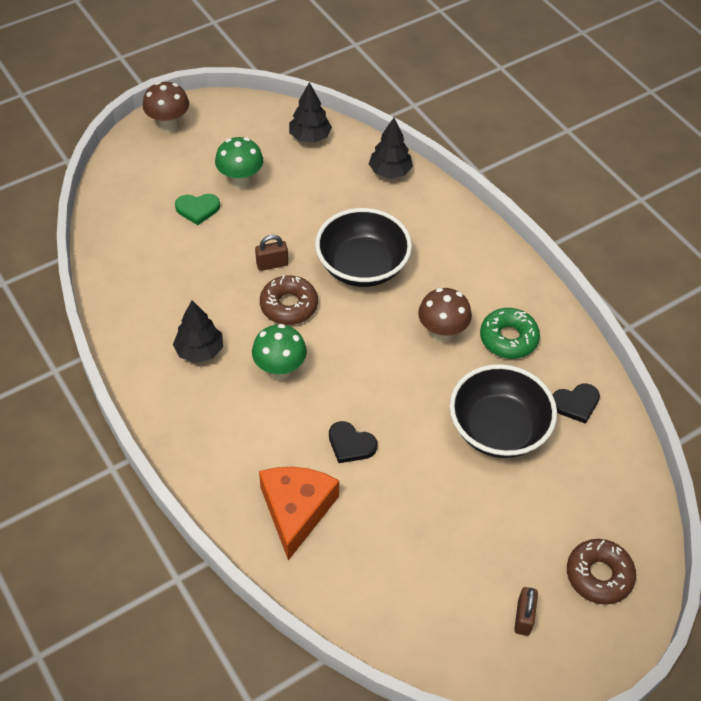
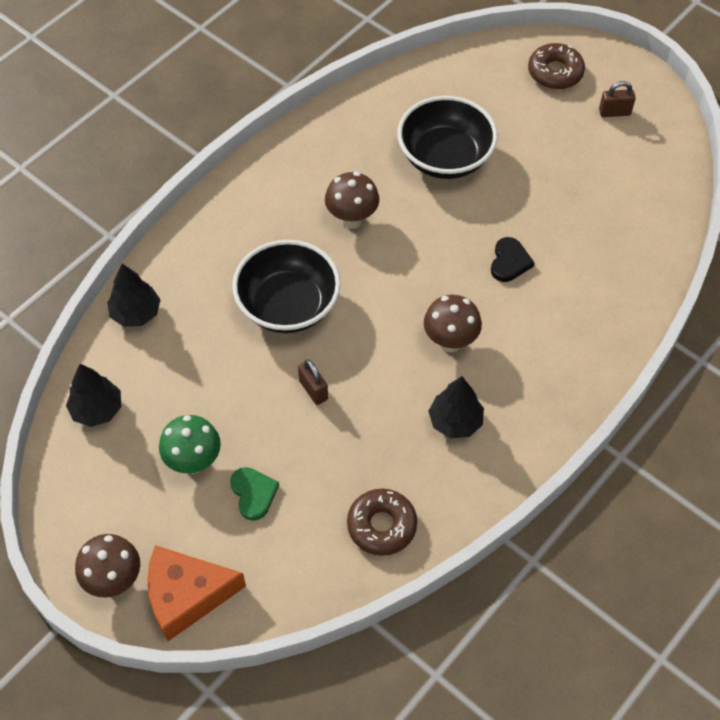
camera: 105 degrees left, 5 degrees up
(280, 370) = (450, 342): green mushroom -> brown mushroom
(289, 305) = (365, 357): brown donut -> brown donut (381, 526)
(296, 510) = (596, 285): orange cheese -> orange cheese (187, 595)
(508, 338) = (339, 167): green donut -> none
(575, 404) = (394, 108): black heart -> none

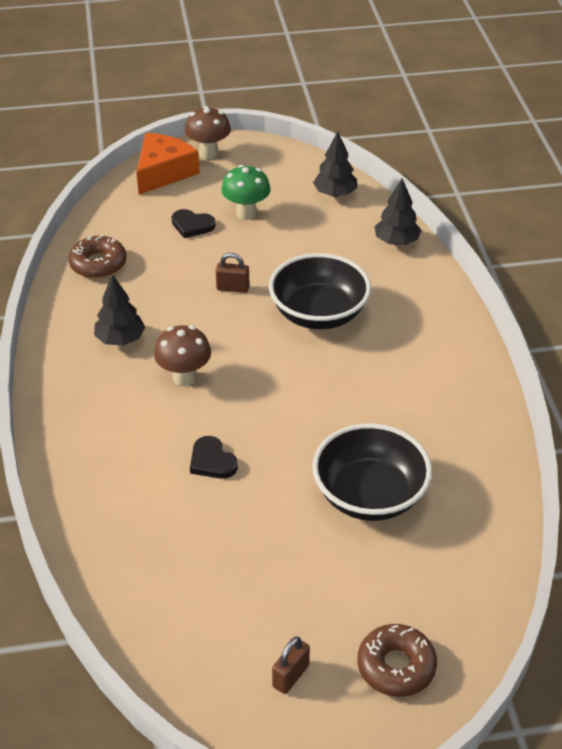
camera: 130 degrees right, 15 degrees down
(253, 494) = (192, 225): green heart -> black heart
(352, 219) = (363, 393): brown mushroom -> none

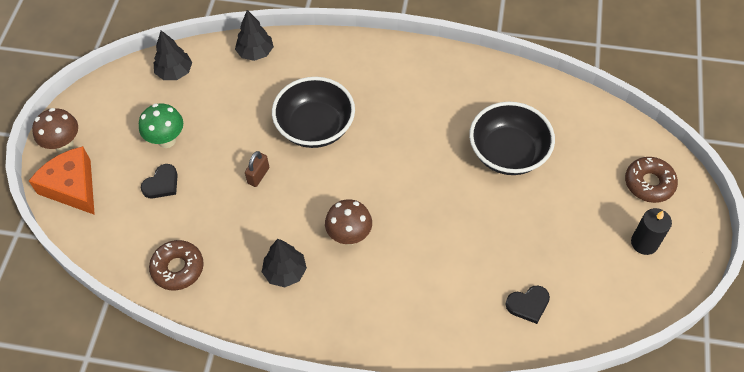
camera: 70 degrees left, 15 degrees up
(212, 461) = (445, 239): black heart -> black heart (528, 304)
(290, 676) = (644, 243): brown padlock -> black candle

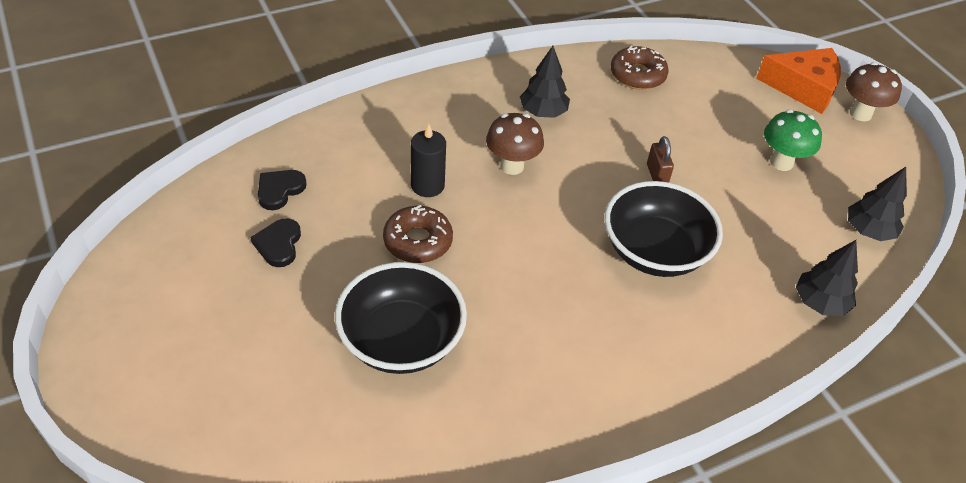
camera: 140 degrees right, 10 degrees down
(162, 184) = (734, 125): black heart -> black heart (278, 244)
(644, 243) = (164, 315): black candle -> black candle (427, 185)
(649, 183) = (183, 398): brown donut -> brown donut (418, 241)

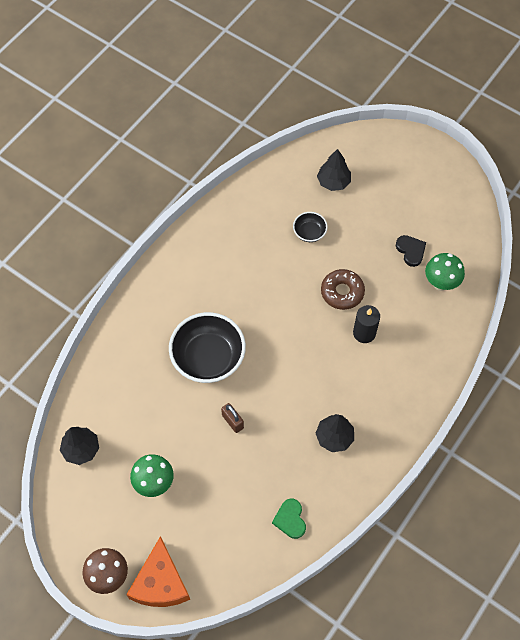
camera: 155 degrees right, 15 degrees up
(279, 190) = (440, 283): black heart -> green mushroom
(401, 340) = (309, 233): black bowl -> black bowl, size x0.49
(512, 166) = (325, 377): brown mushroom -> none
(637, 75) = (290, 519): brown donut -> green heart
(803, 88) = (160, 582): orange cheese -> orange cheese turned 75 degrees counterclockwise
(820, 303) = (100, 373): black tree -> black tree (333, 182)

